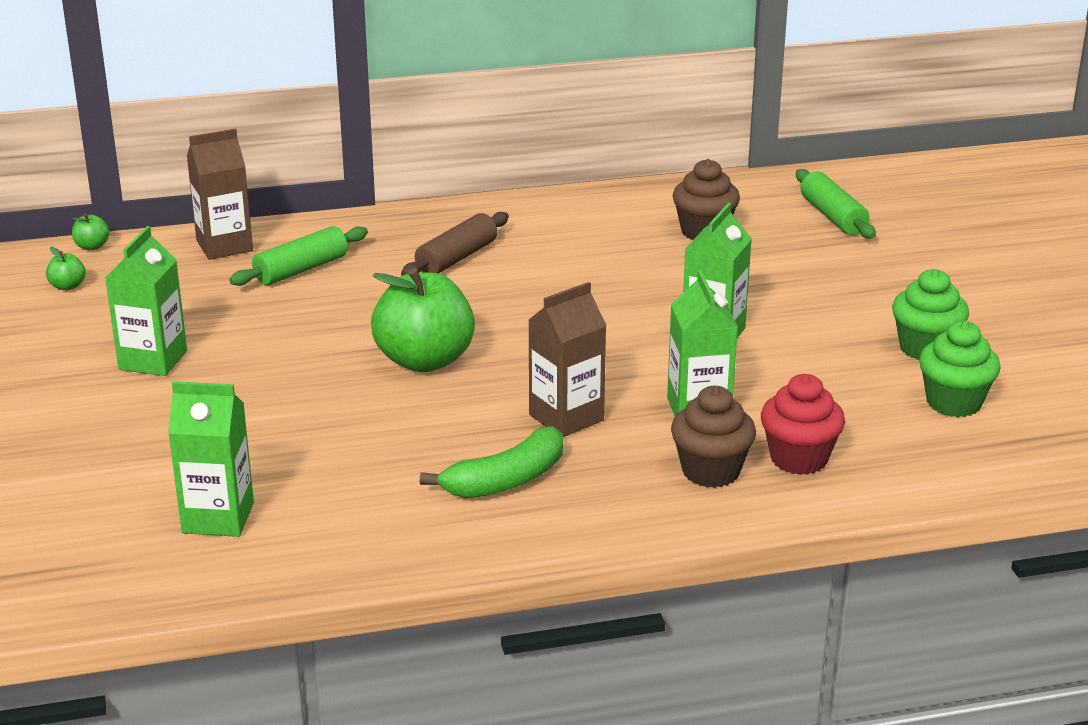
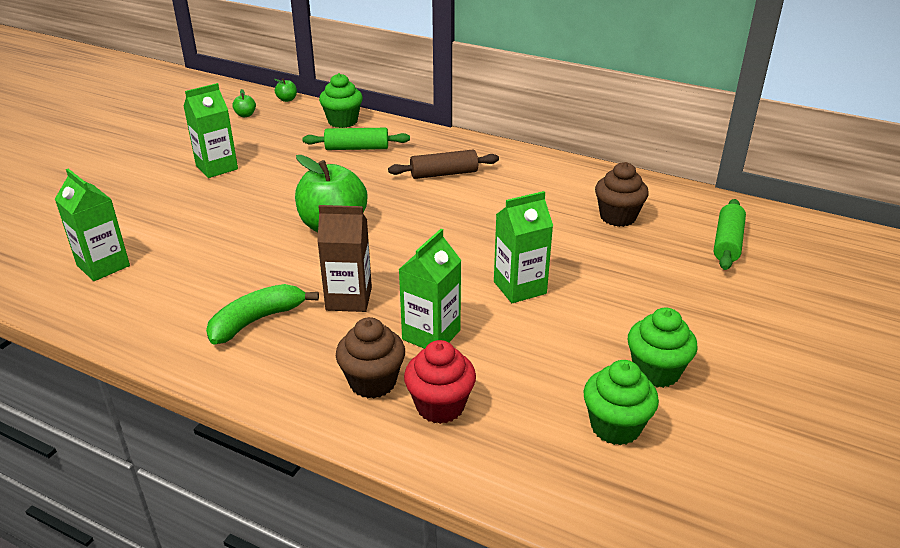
camera: 40 degrees right, 5 degrees up
(224, 246) = (342, 121): brown carton -> green cupcake
(506, 480) = (256, 321): green banana -> green banana turned 135 degrees clockwise

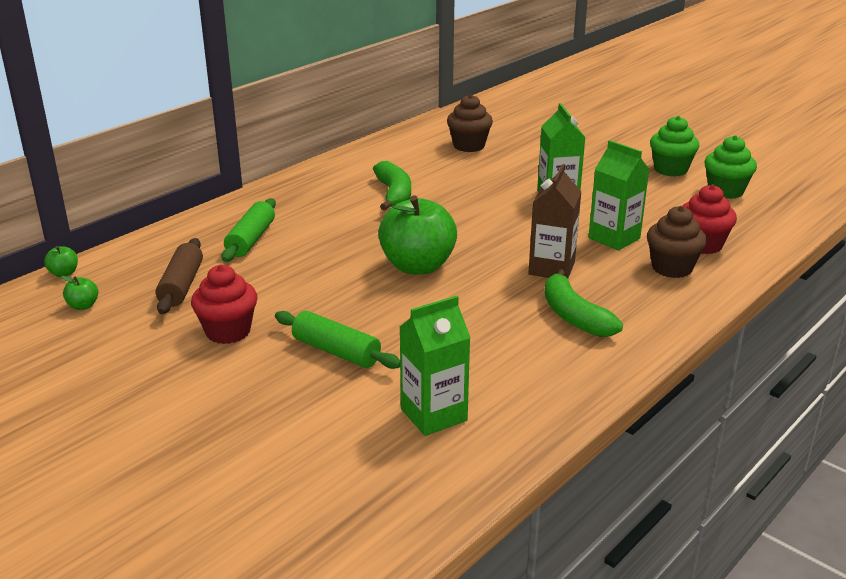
camera: 75 degrees left, 5 degrees down
(217, 167) = (228, 331): green carton -> red cupcake
(342, 121) = (171, 242): green cupcake -> none
(444, 174) = (346, 202): brown rolling pin -> brown rolling pin (181, 285)
(471, 193) = (394, 194): none -> green banana
(727, 243) = (523, 120): green rolling pin -> green rolling pin (336, 351)

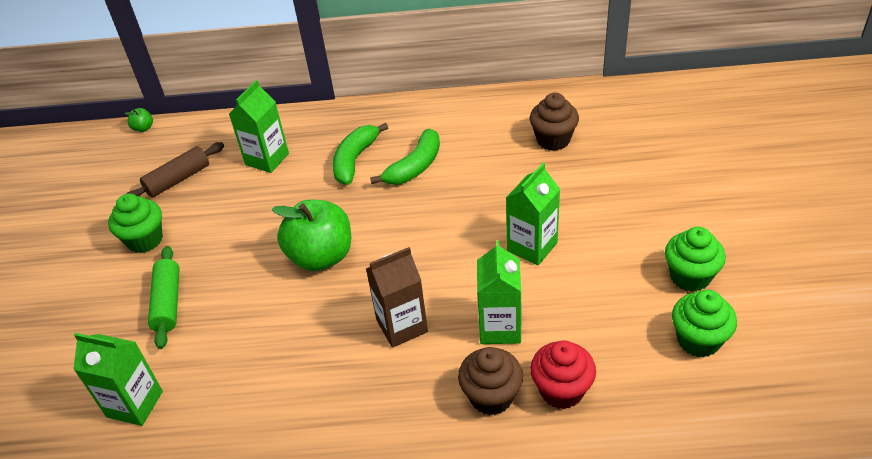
camera: 50 degrees right, 15 degrees up
(83, 306) = (116, 164): green apple -> none
(228, 331) = (145, 240): red cupcake -> green cupcake
(251, 239) = (267, 159): green rolling pin -> green carton
(574, 316) = (340, 388): green banana -> green banana (355, 160)

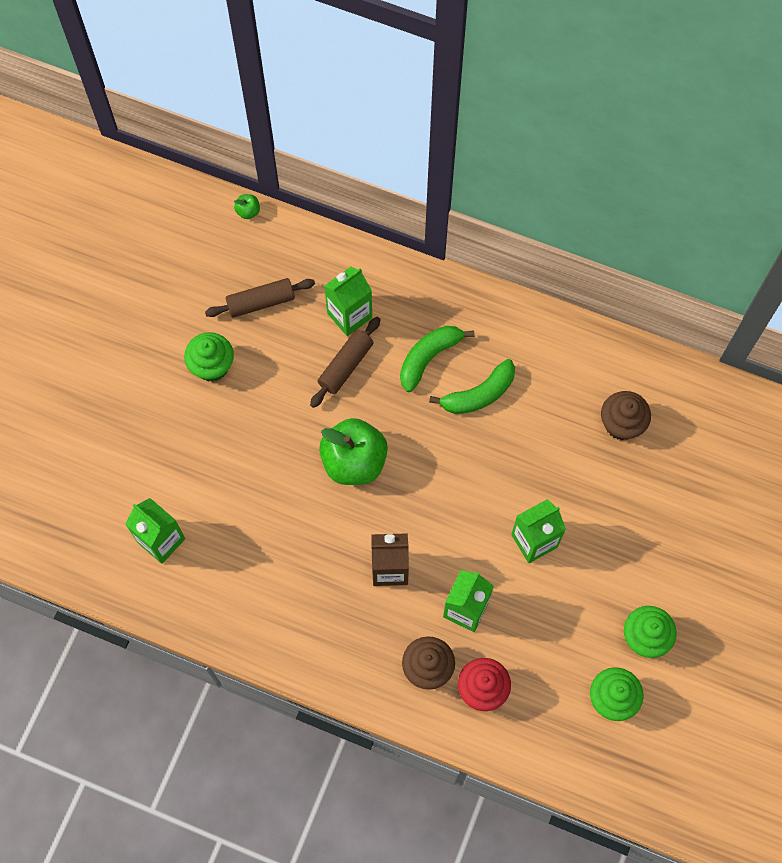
camera: 20 degrees right, 25 degrees up
(168, 303) = (212, 449): green rolling pin -> none
(279, 192) = (345, 366): none -> brown rolling pin

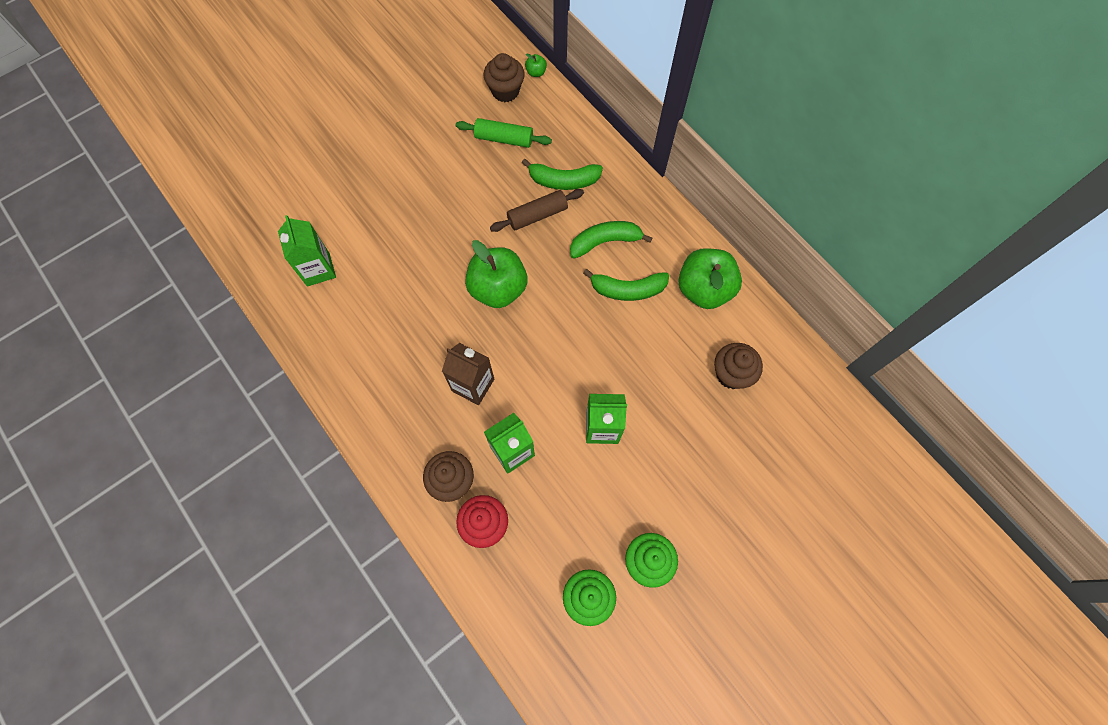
camera: 30 degrees right, 0 degrees up
(212, 366) = (438, 165): green cupcake -> none
(229, 248) = (505, 91): none -> brown cupcake
(261, 302) = (504, 139): brown rolling pin -> green rolling pin
(349, 315) = (563, 180): green carton -> green banana
(550, 355) = (704, 289): none -> green apple

